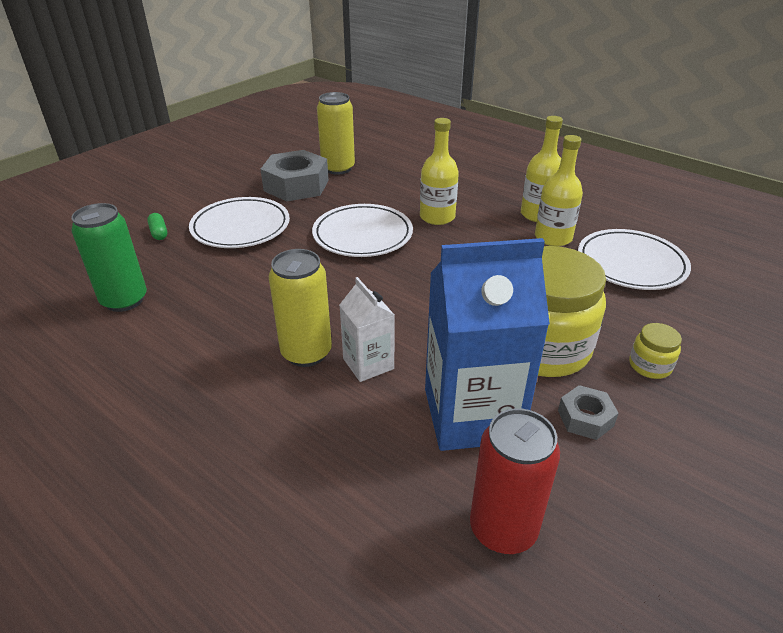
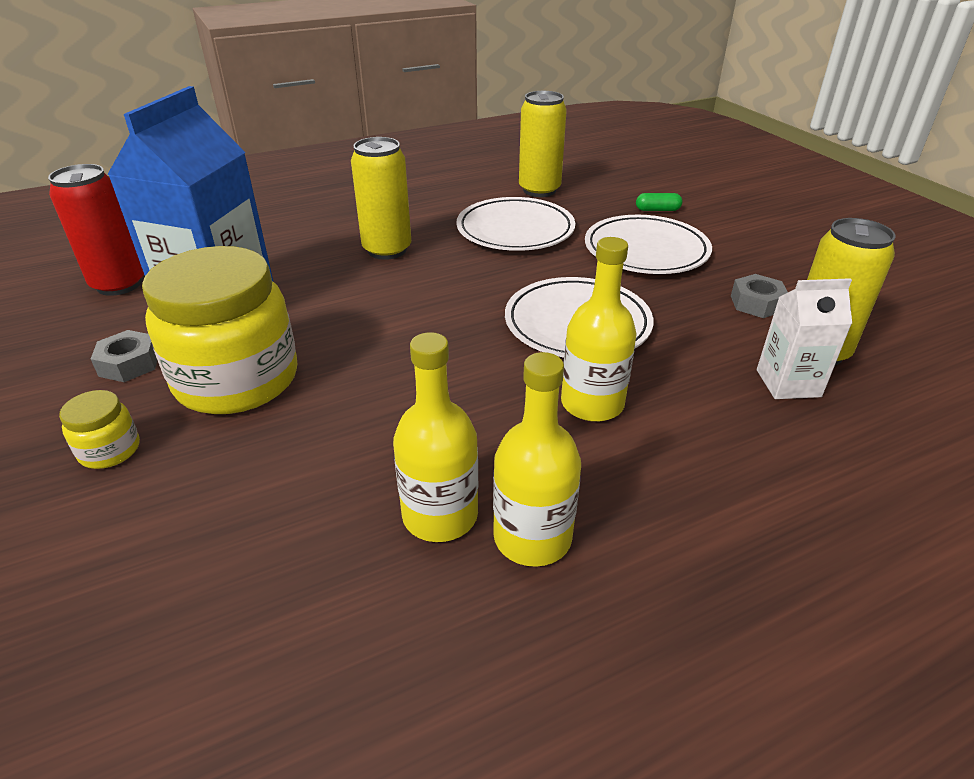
camera: 115 degrees right, 0 degrees up
(124, 300) = (539, 190): green can -> yellow can
(296, 185) = (756, 303): grey nut -> grey nut, size x0.50
(368, 364) = (339, 274): white carton -> white carton (788, 383)
(631, 264) = (282, 580): white plate -> white plate (515, 230)

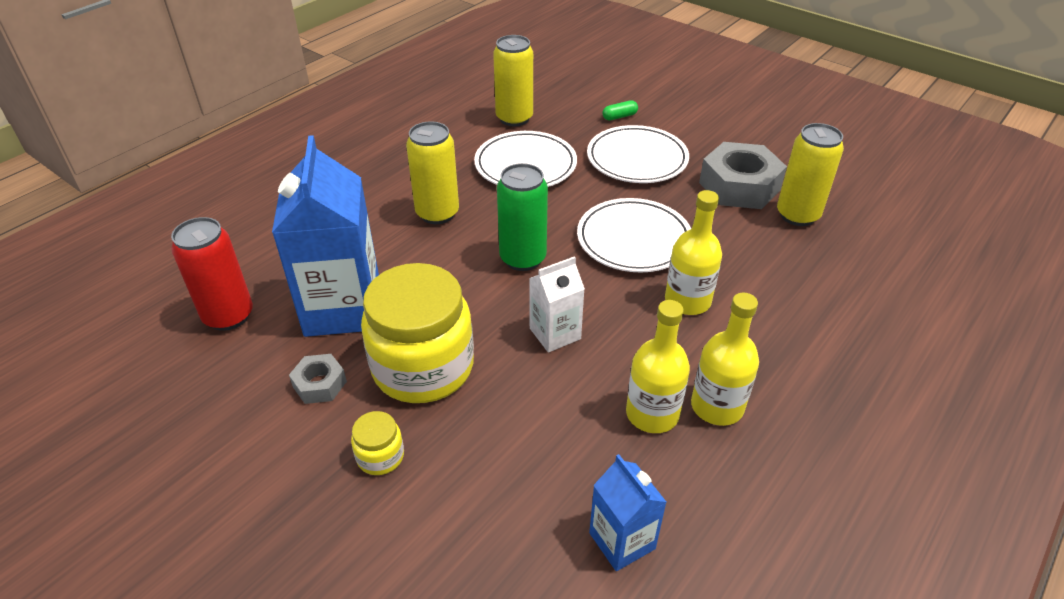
camera: 25 degrees left, 5 degrees up
(265, 658) = (622, 541): none -> blue carton
(435, 310) = (523, 258): none -> green can
(756, 303) = (739, 186): grey nut -> grey nut, size x1.98
(788, 383) = (794, 245): white carton -> white carton (555, 334)

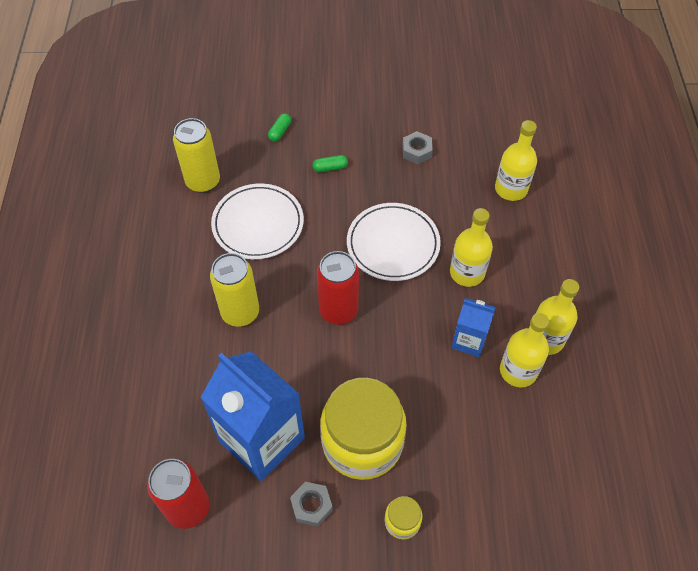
camera: 40 degrees left, 15 degrees up
(523, 258) = (338, 310): green can -> red can
(555, 334) = (415, 355): white carton -> none
(622, 541) = (572, 463): blue carton -> blue carton (469, 340)
(637, 159) = (330, 168): white plate -> green capsule
(739, 186) = (417, 151): grey nut -> grey nut, size x0.50
(797, 215) = (471, 155): yellow can -> none
(816, 261) = (511, 189): none -> yellow bottle

